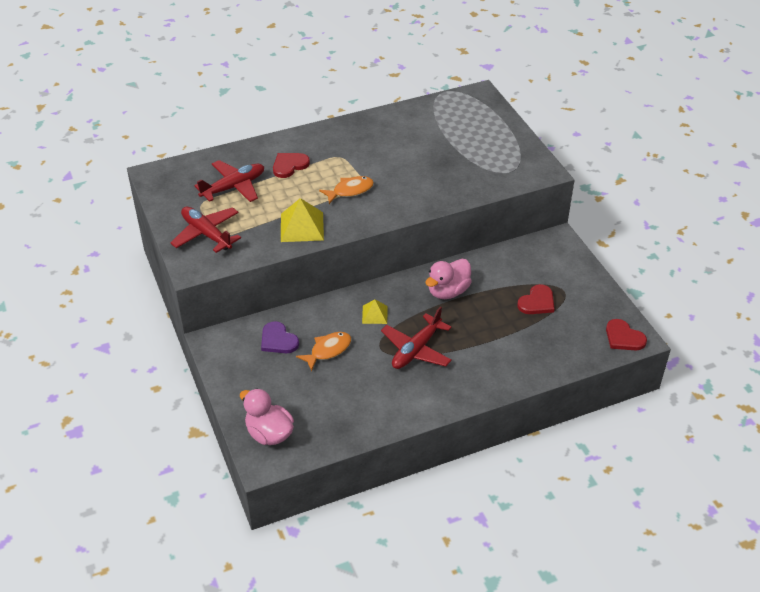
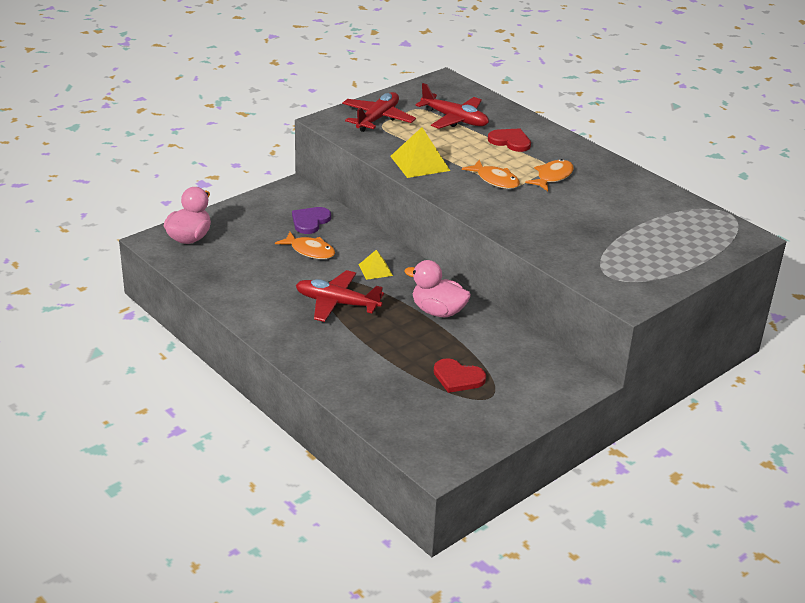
camera: 70 degrees right, 10 degrees down
(358, 159) = (552, 177): none -> orange fish
(623, 337) = (434, 454): red heart -> none

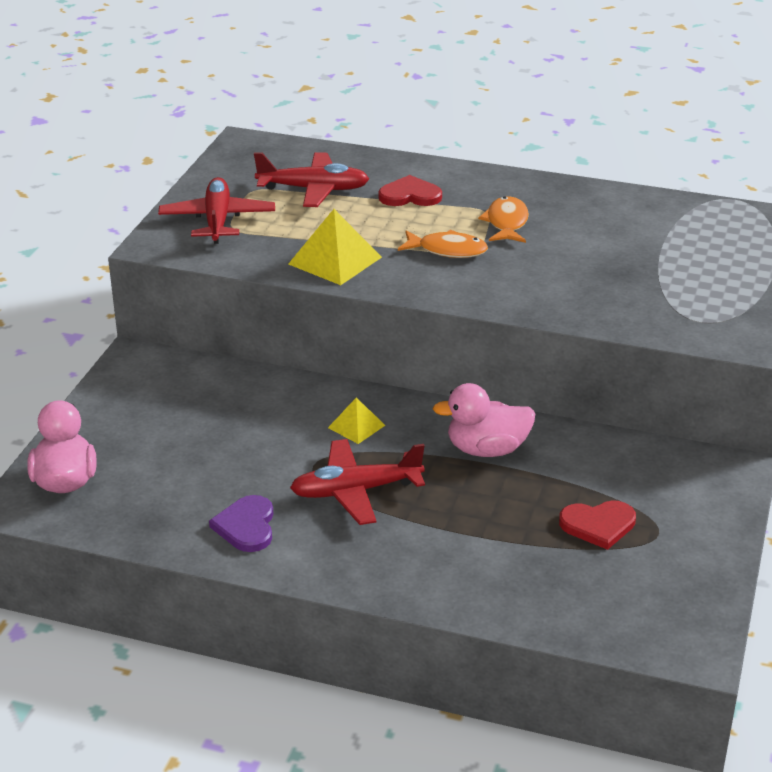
camera: 30 degrees left, 0 degrees up
(310, 221) = (206, 394): purple heart -> purple heart (246, 526)
(310, 251) = (248, 434): orange fish -> none

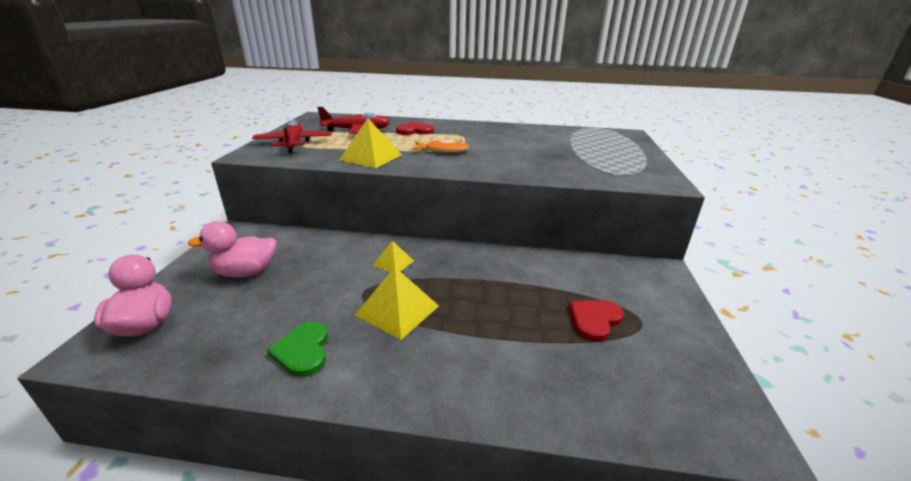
camera: 10 degrees left, 5 degrees down
(246, 526) = (303, 350): purple heart -> green heart
(355, 491) = (397, 310): red plane -> yellow pyramid
(487, 449) = (490, 271): pink duck -> pink duck (245, 272)
(506, 223) = (475, 139): orange fish -> none
(598, 525) = (594, 320): red heart -> red heart turned 150 degrees clockwise

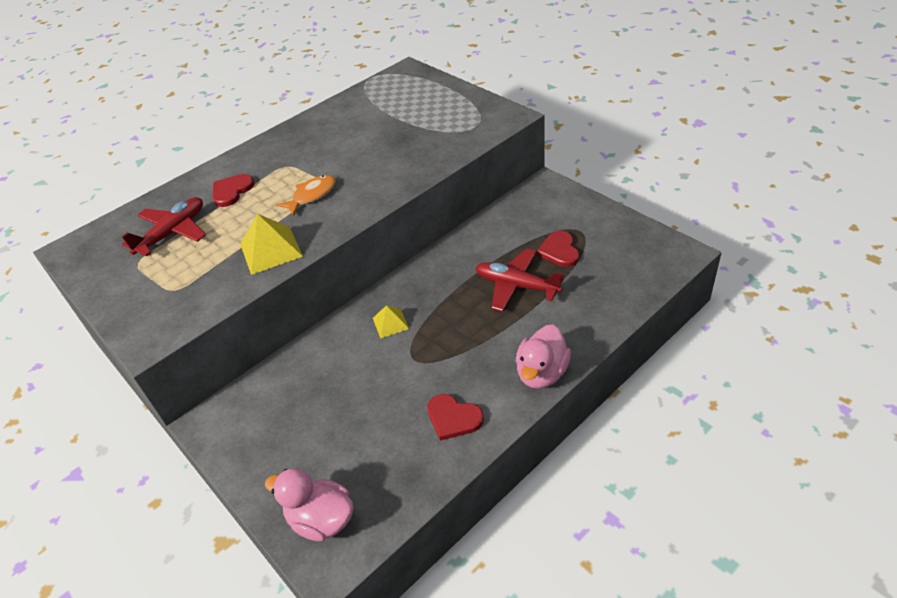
camera: 45 degrees left, 15 degrees up
(245, 272) = (302, 431): pink duck -> pink duck (542, 373)
(294, 143) = (155, 295): red plane -> red plane (516, 286)
(303, 350) = (453, 418): green heart -> red heart
(397, 310) = (456, 346): yellow pyramid -> none

